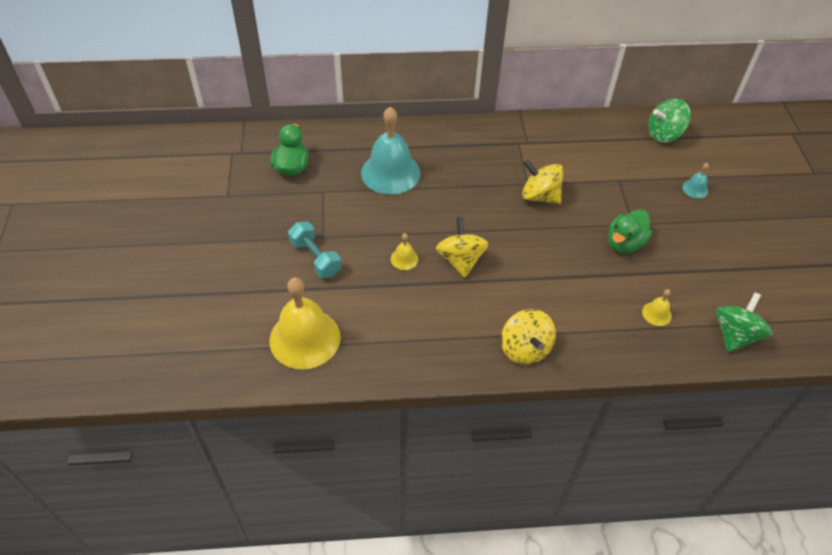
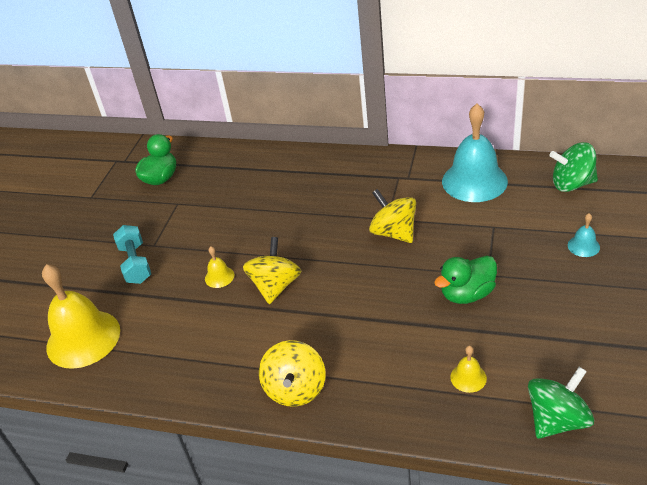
camera: 25 degrees right, 10 degrees down
(390, 172) = (251, 193): turquoise bell -> turquoise bell (474, 181)

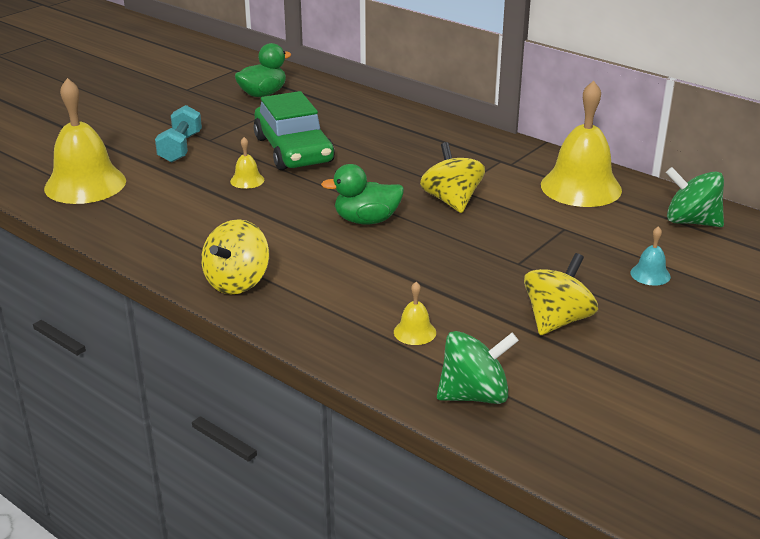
camera: 20 degrees right, 10 degrees down
(232, 229) = (293, 150): none -> green car
(275, 286) = (293, 203): yellow spinning top -> yellow spinning top (557, 320)
(467, 294) = (480, 270): green duck -> green duck (366, 220)
(474, 181) = (581, 187): turquoise bell -> yellow bell

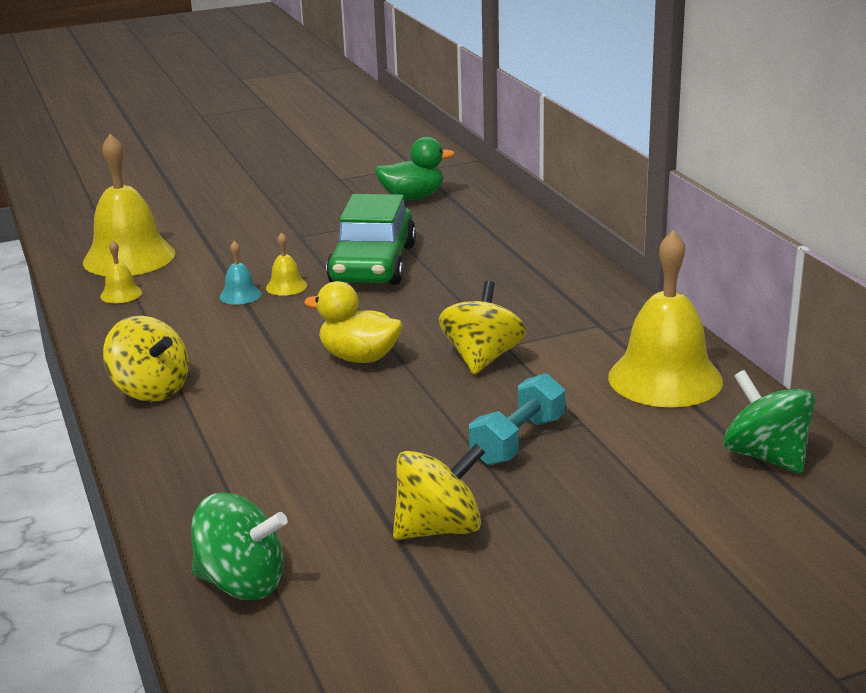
camera: 30 degrees right, 5 degrees down
(180, 148) = (261, 239): turquoise dumbbell -> turquoise dumbbell (518, 441)
(237, 282) = (150, 390): yellow spinning top -> yellow spinning top turned 105 degrees counterclockwise
(366, 220) = (359, 358): green duck -> yellow duck
(415, 332) = (263, 494): yellow bell -> yellow bell (121, 294)
(650, 274) = (626, 507): turquoise bell -> turquoise bell (240, 295)

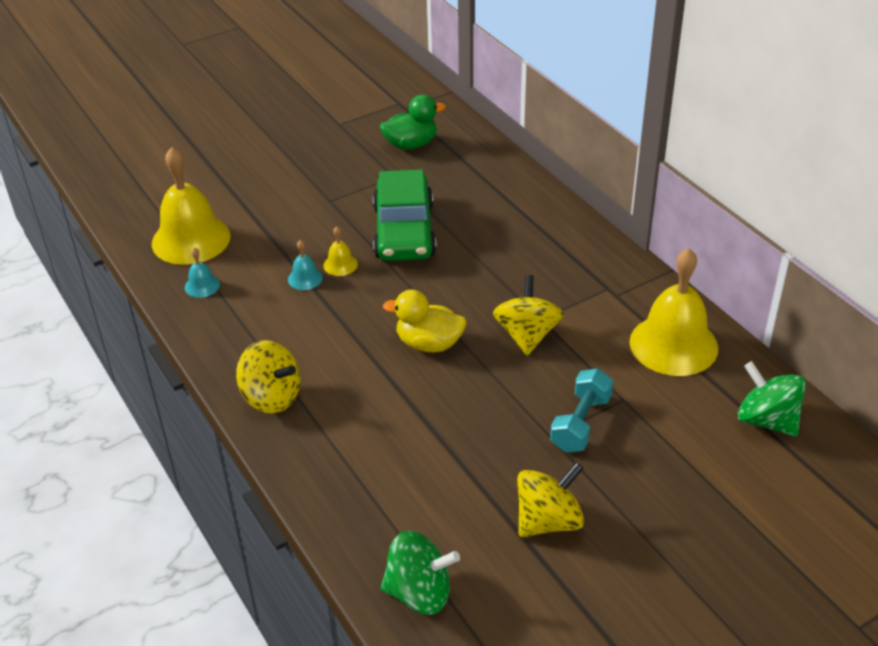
camera: 10 degrees left, 15 degrees up
(121, 294) = (202, 286): yellow bell -> turquoise bell

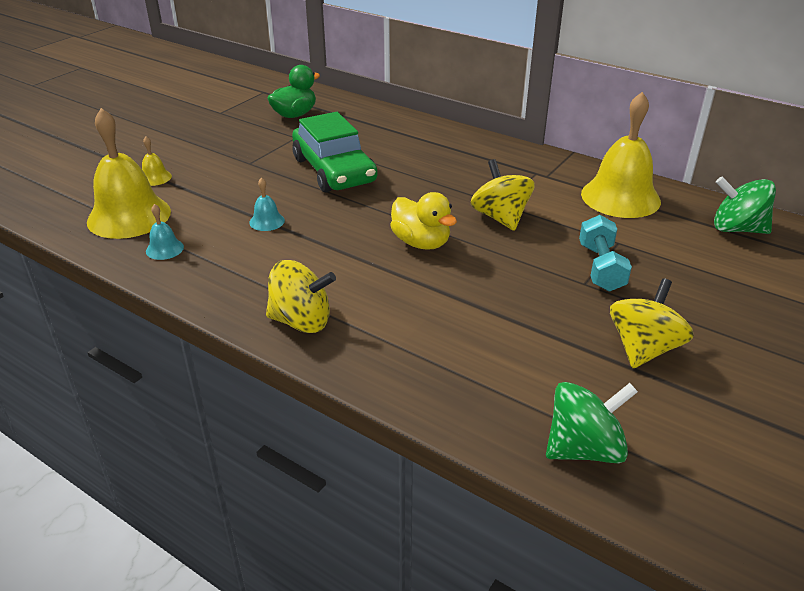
camera: 25 degrees left, 5 degrees down
(340, 264) = (293, 204): yellow bell -> yellow bell (155, 177)
(429, 344) = (421, 243): yellow duck -> yellow duck turned 120 degrees counterclockwise

